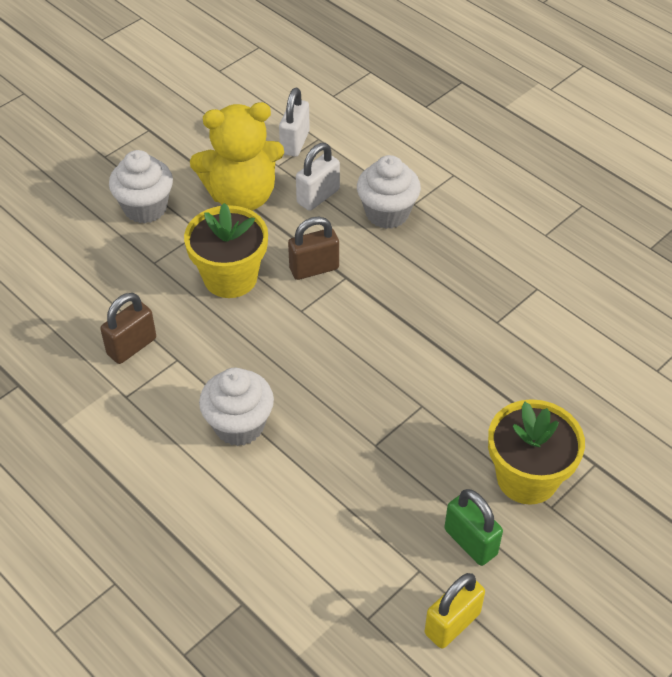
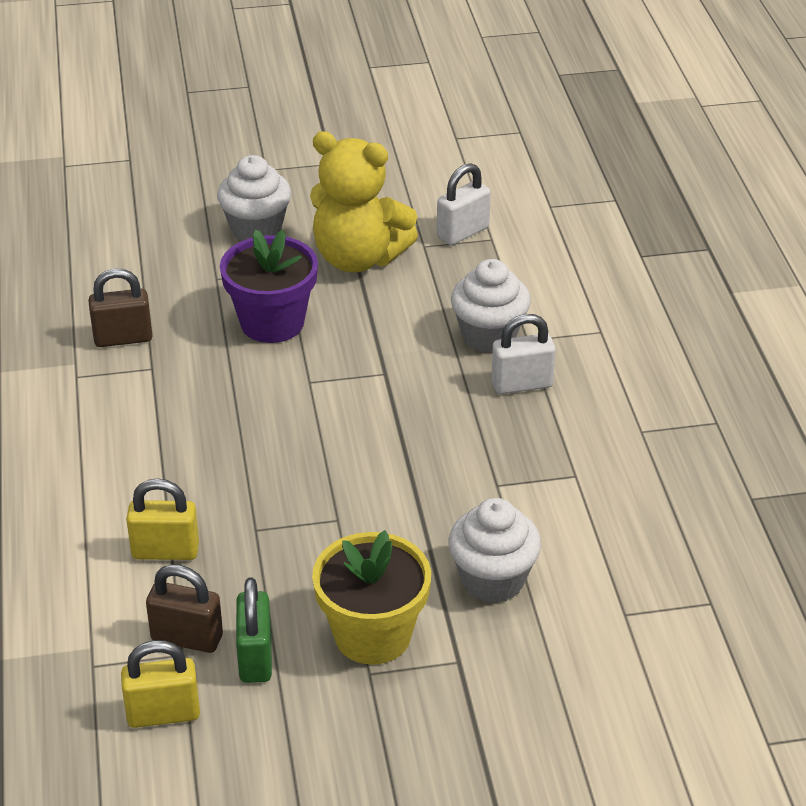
camera: 35 degrees right, 10 degrees down
(230, 278) = (272, 323): yellow flower pot -> purple flower pot
(239, 425) = (148, 449): white cupcake -> white cupcake (493, 580)
(314, 268) = (361, 351): brown padlock -> brown padlock (187, 638)
(318, 196) = (434, 290): white padlock -> white padlock (522, 384)
(331, 498) = (165, 551): none -> yellow padlock

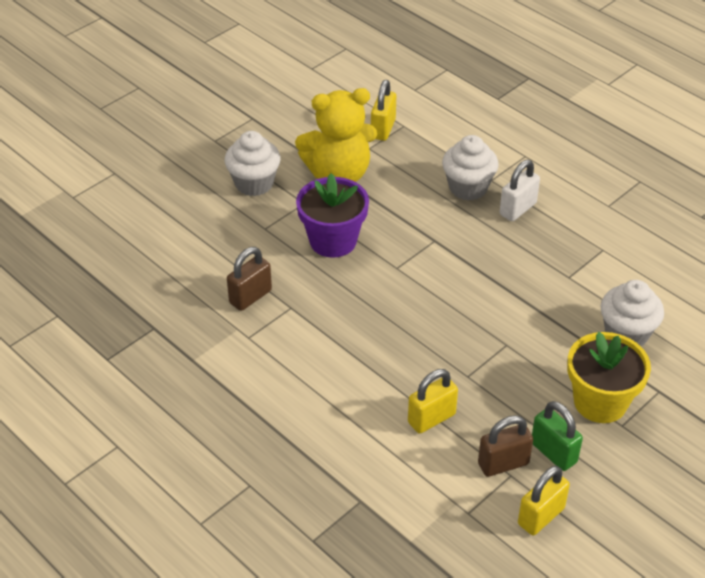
camera: 35 degrees left, 5 degrees up
(463, 232) = (383, 129): white padlock -> yellow padlock

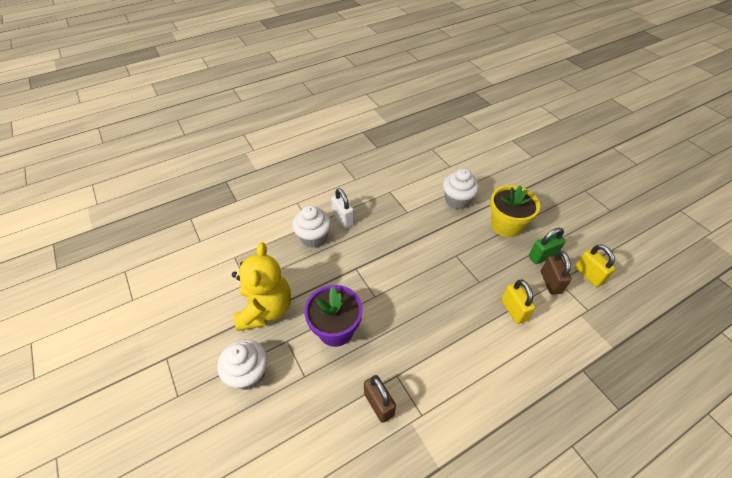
camera: 75 degrees left, 5 degrees up
(383, 129) = (231, 269): yellow padlock -> none

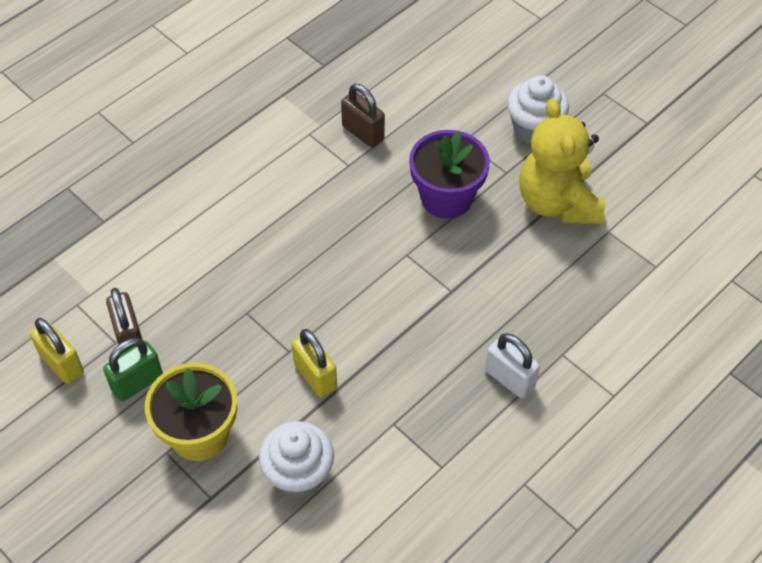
camera: 165 degrees right, 5 degrees up
(314, 238) = (544, 328): white cupcake -> none
(513, 310) = (193, 278): yellow padlock -> yellow padlock (315, 376)

